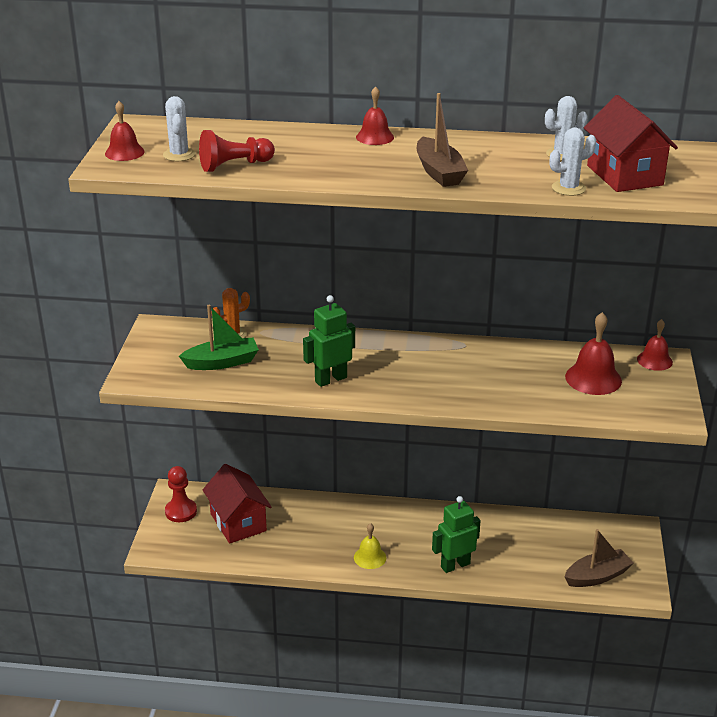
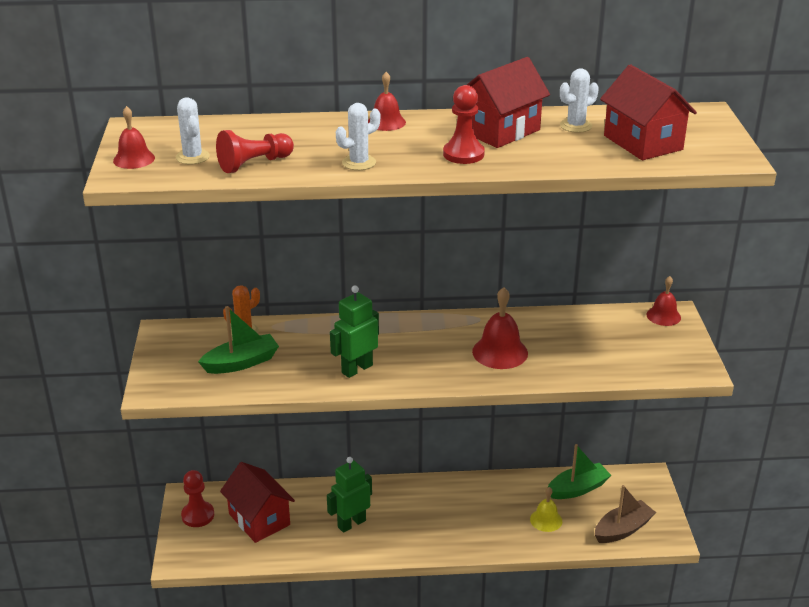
camera: 10 degrees left, 0 degrees up
(370, 557) = (400, 539): yellow bell -> yellow bell (546, 520)
(439, 172) = (463, 154): brown boat -> red pawn
(455, 565) = (485, 536): green robot -> green robot (351, 523)
(484, 153) = (500, 131): none -> red house
(561, 531) = (578, 489): none -> green boat
(568, 188) = (595, 160): white cactus -> white cactus (359, 163)
(593, 378) = (611, 340): red bell -> red bell (500, 352)

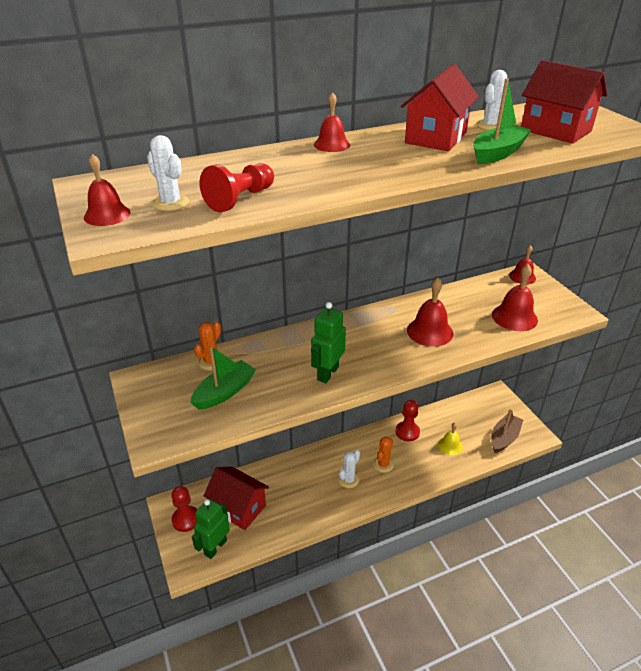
camera: 20 degrees left, 5 degrees up
(351, 523) = (313, 490): green robot -> green robot (215, 547)
(359, 163) = (341, 182): white cactus -> white cactus (348, 479)
(449, 519) = (383, 464): none -> orange cactus
(463, 154) = (426, 160): red pawn -> red pawn (407, 432)
(578, 489) = (457, 415): green boat -> green boat (498, 153)
(614, 358) = (514, 317): none -> red bell

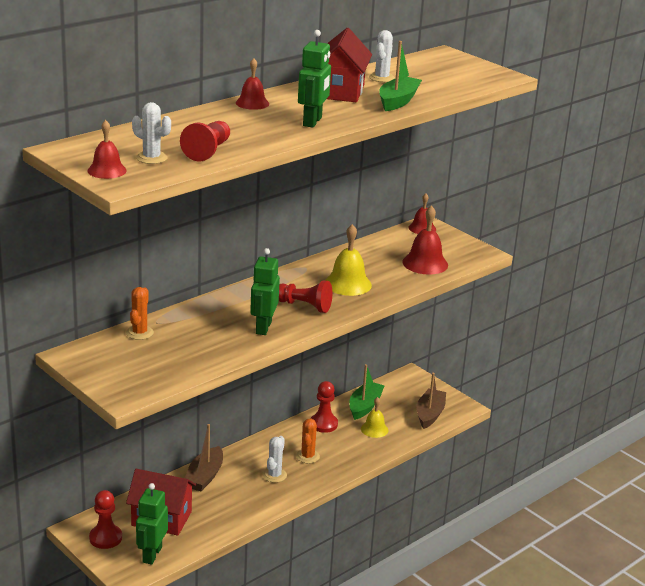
camera: 20 degrees left, 10 degrees down
(224, 392) = (169, 354): green boat -> green boat (365, 406)
(290, 469) = (204, 476): none -> brown boat
(377, 352) = (304, 306): none -> red pawn
(385, 171) = (312, 122): none -> green robot
(430, 331) = (347, 284): red bell -> yellow bell
(555, 130) = (439, 79): red house -> none

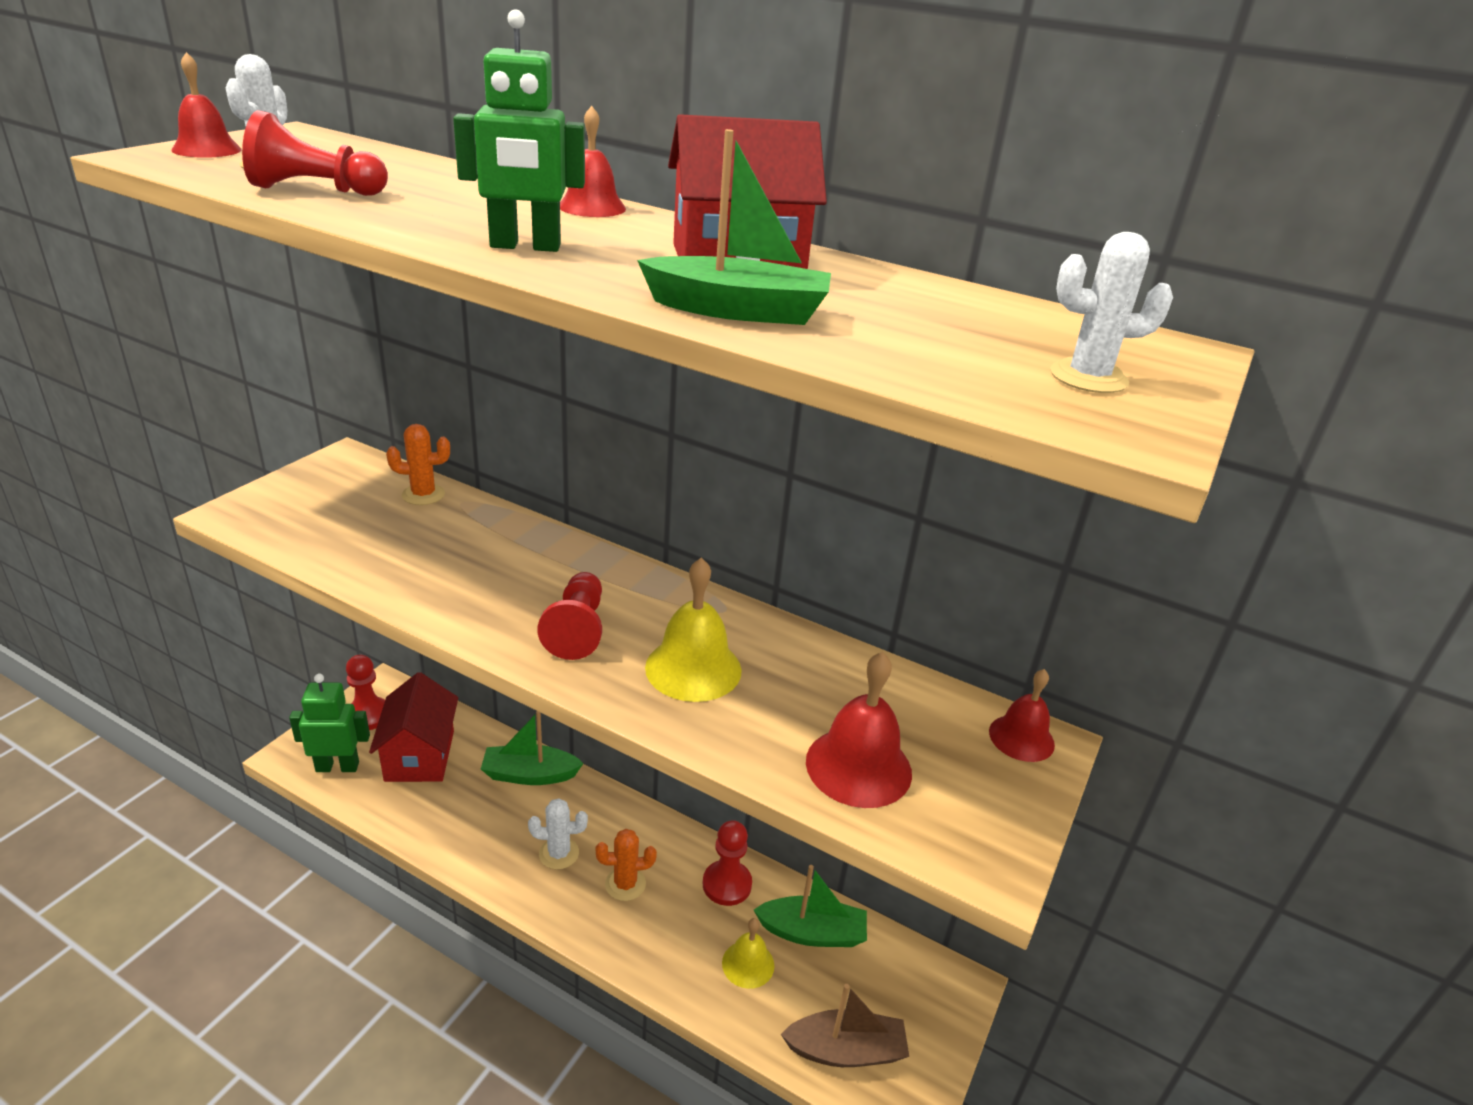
camera: 70 degrees right, 5 degrees up
(204, 476) = (529, 774): brown boat -> green boat
(263, 327) = (478, 598): green robot -> none
(381, 78) = (880, 292): white cactus -> white cactus (1088, 377)

